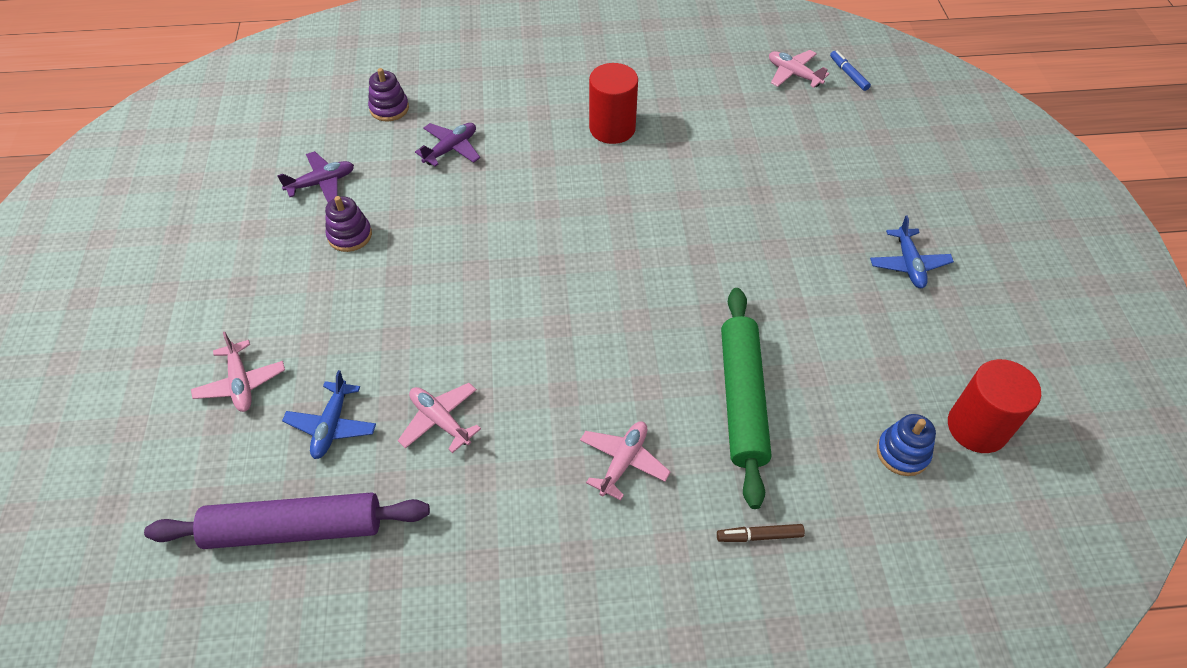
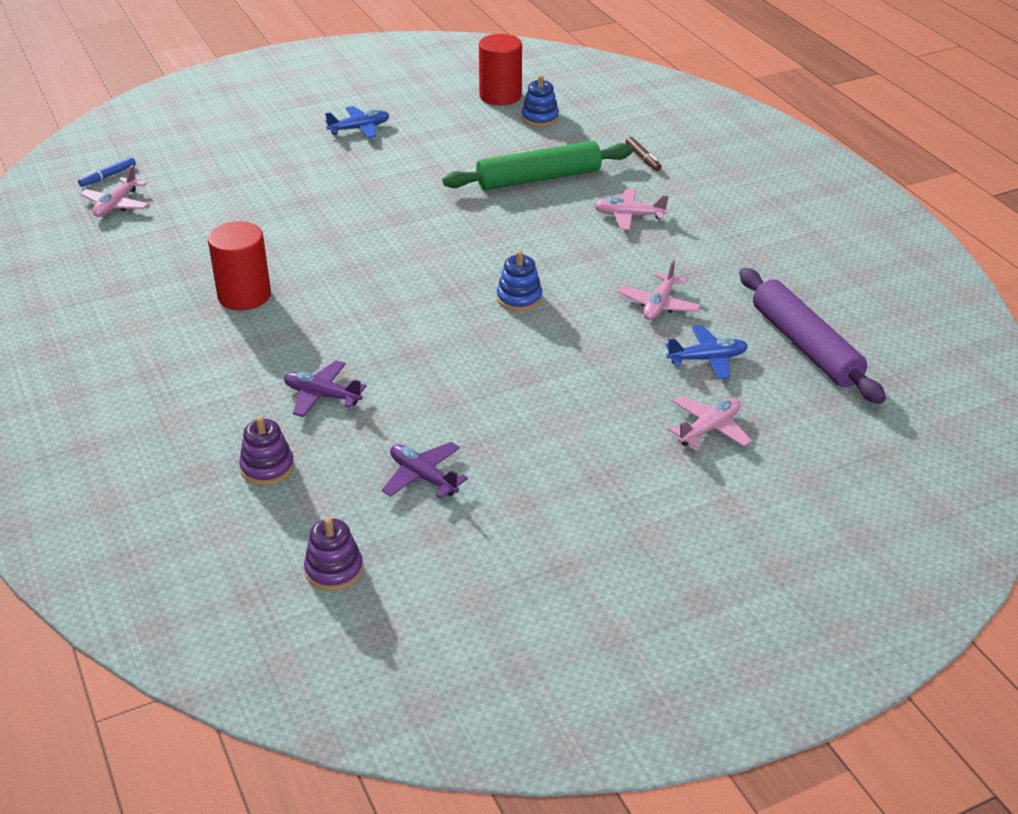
camera: 110 degrees left, 15 degrees down
(350, 235) = (490, 426): purple stacking toy -> purple stacking toy (334, 570)
(513, 307) = (519, 298): none -> blue stacking toy

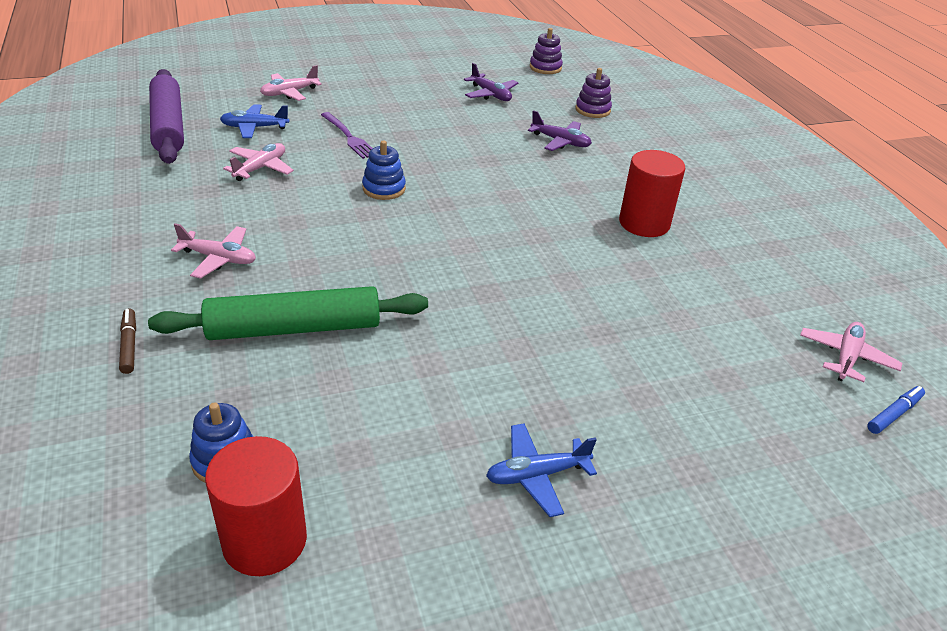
camera: 175 degrees left, 0 degrees up
(588, 362) = (349, 137): none -> purple fork

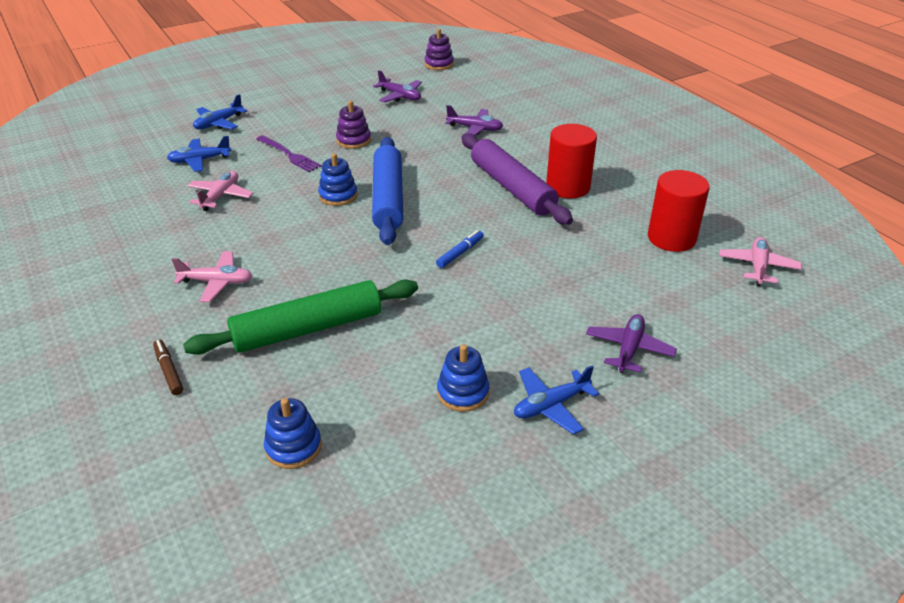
camera: 10 degrees left, 0 degrees up
(169, 126) = (119, 172): purple rolling pin -> purple rolling pin (512, 188)
(265, 541) = (352, 502): red cylinder -> red cylinder (671, 238)
(289, 93) = (219, 123): pink plane -> blue plane
(437, 201) = (388, 198): none -> blue rolling pin
(439, 437) = (463, 393): none -> blue stacking toy
(592, 110) = (492, 96): purple stacking toy -> purple stacking toy (353, 140)
(654, 426) = (629, 349): none -> purple plane
(894, 414) = (805, 303): blue marker -> blue marker (460, 253)

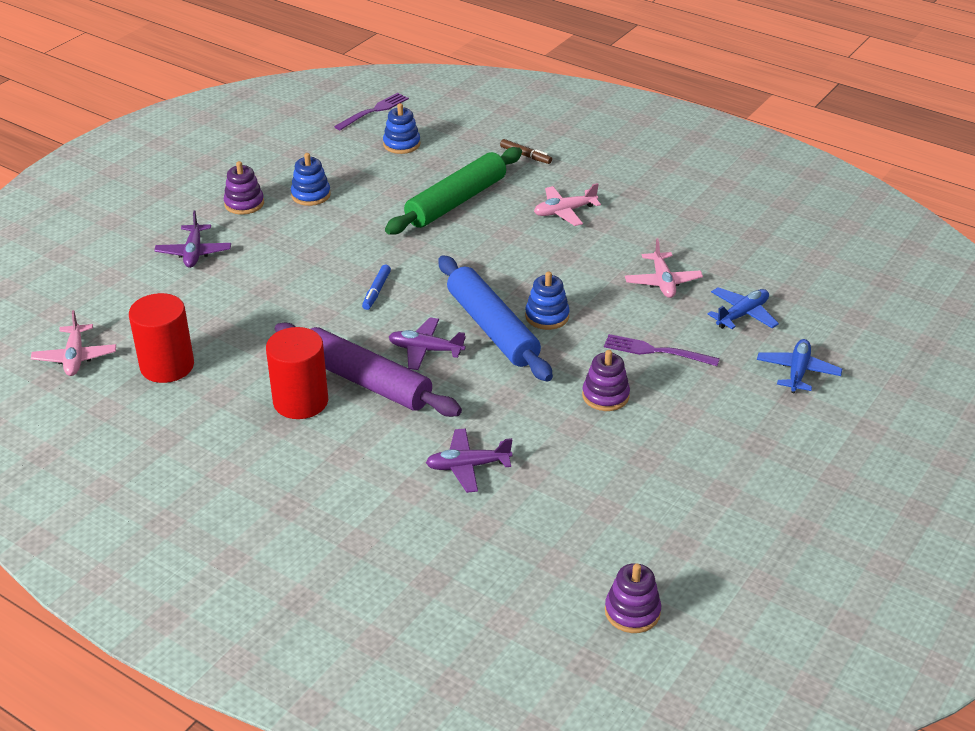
camera: 155 degrees right, 0 degrees up
(275, 544) = (374, 111): none -> purple fork
(400, 96) = (623, 502): purple plane -> purple plane (425, 350)
(551, 405) = (244, 204): blue plane -> purple stacking toy

